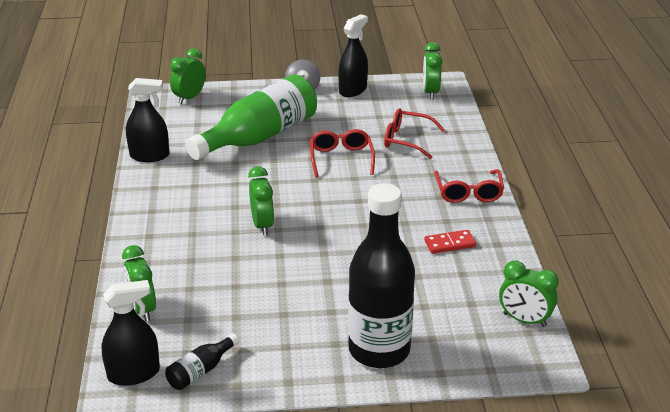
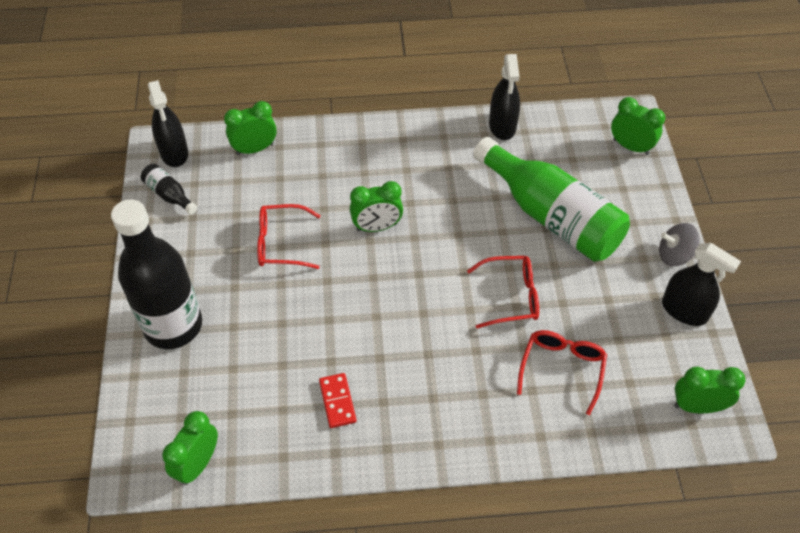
camera: 90 degrees right, 20 degrees up
(468, 193) = (441, 432): red glasses -> red glasses (281, 243)

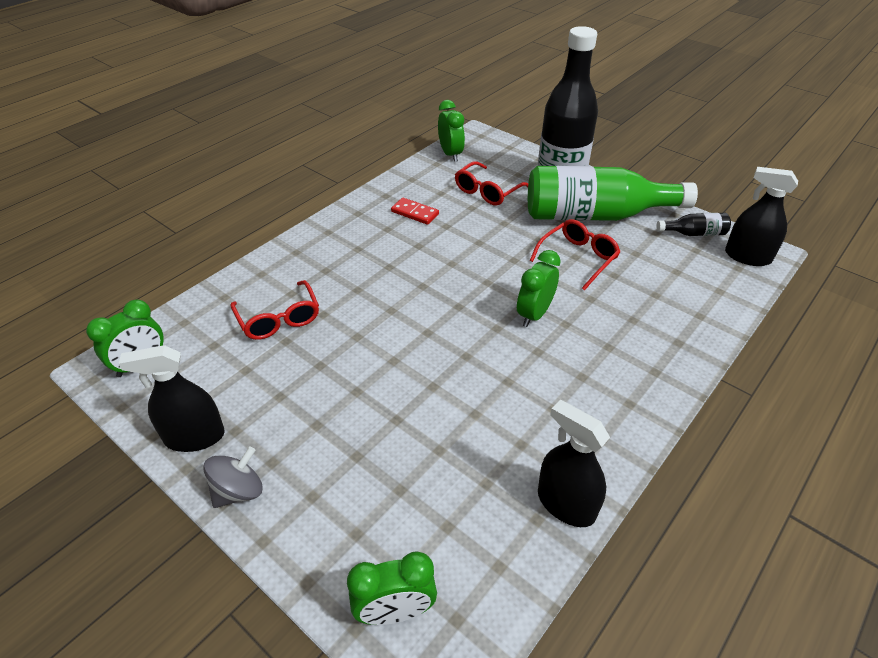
camera: 135 degrees right, 10 degrees down
(254, 149) = (710, 300): green clock -> none
(511, 296) = (368, 340): red glasses -> red glasses (487, 191)
(551, 216) = (404, 435): green bottle -> green bottle (595, 215)

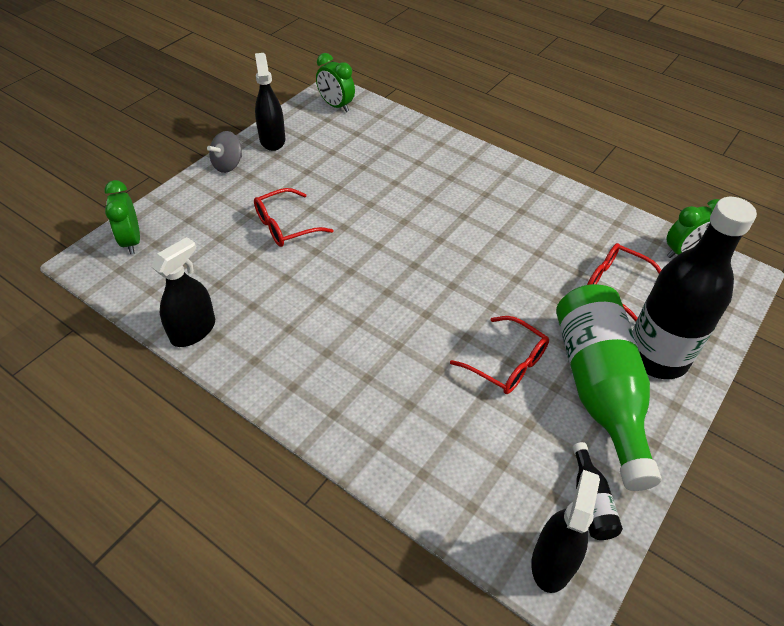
camera: 85 degrees right, 5 degrees up
(238, 491) = (228, 165): grey spinning top -> grey spinning top turned 90 degrees clockwise
(279, 319) = (386, 160): red glasses -> red glasses (285, 226)
(415, 213) = (554, 228): red domino -> none
(534, 314) = (409, 320): green clock -> none

